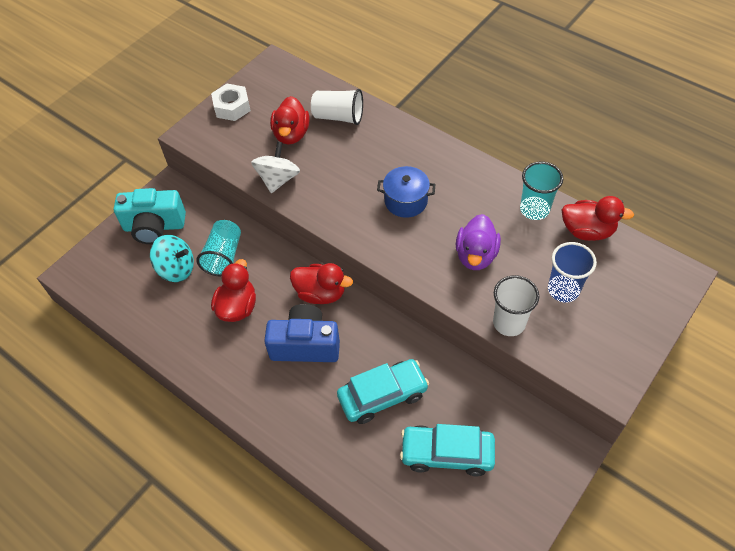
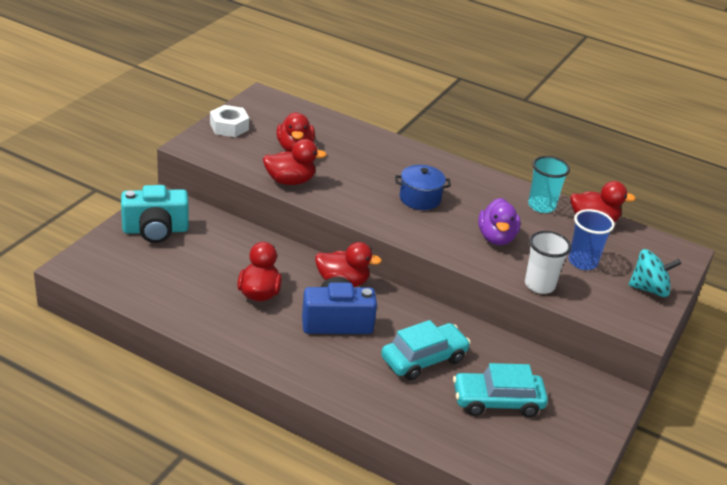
camera: 15 degrees left, 20 degrees down
(176, 269) = (187, 263): turquoise spinning top -> turquoise spinning top (649, 289)
(224, 256) = (235, 254): turquoise cup -> none
(278, 179) = (290, 181): white spinning top -> red duck
(338, 117) = (338, 136): white cup -> none

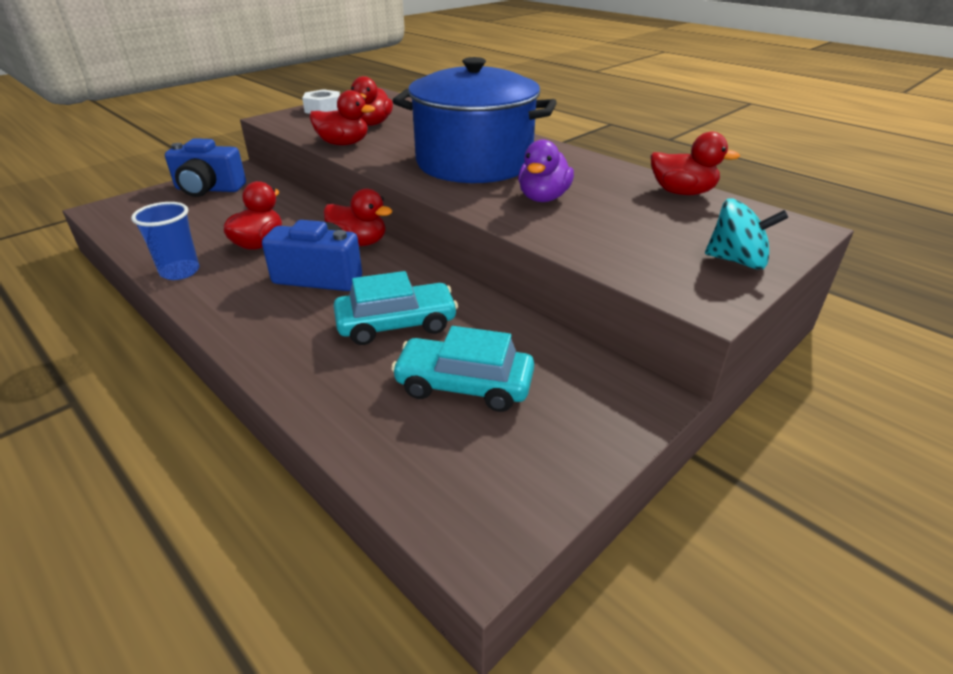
camera: 20 degrees right, 0 degrees up
(155, 230) = (208, 189): turquoise camera -> blue camera
(420, 198) = (474, 163): blue pot -> blue pot, size x2.38
(539, 285) = (573, 244): white cup -> none
(541, 206) = (620, 176): turquoise cup -> none
(582, 262) = (648, 227): blue cup -> blue cup (180, 271)

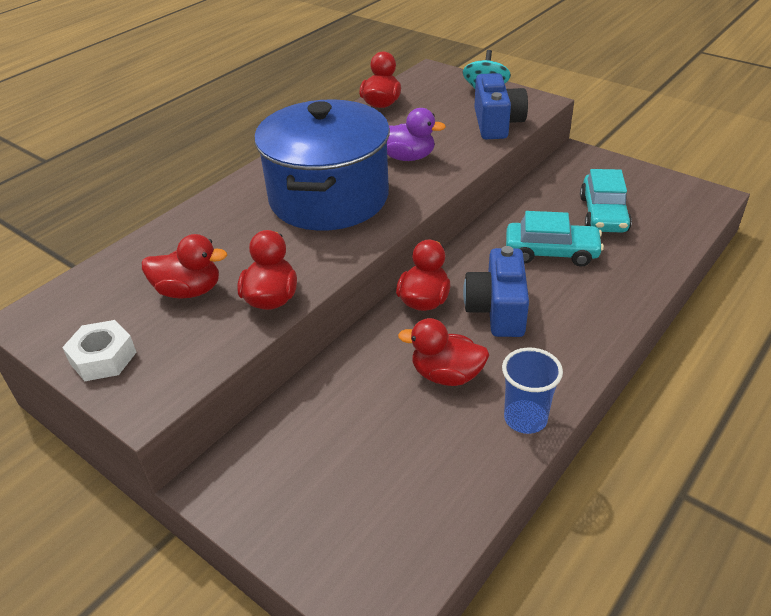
camera: 95 degrees left, 5 degrees up
(208, 189) = (291, 493): blue camera -> blue camera (497, 123)
(396, 324) = (551, 252): turquoise car -> turquoise car turned 120 degrees clockwise

